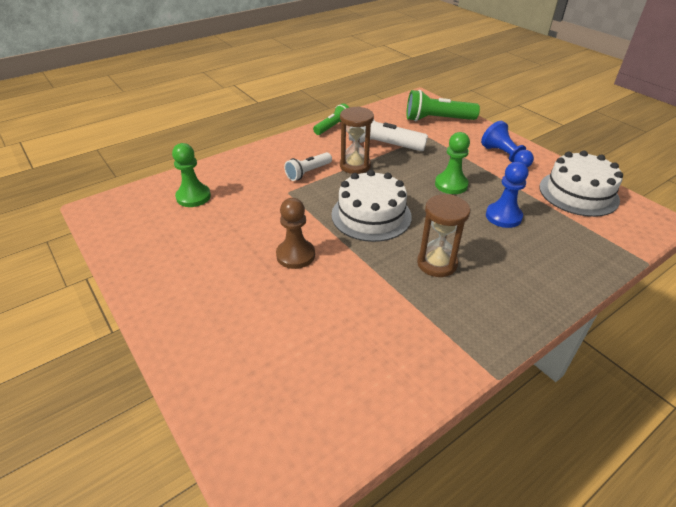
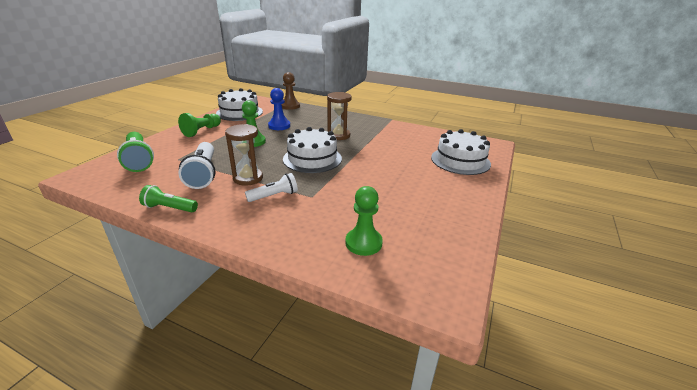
camera: 120 degrees left, 10 degrees down
(252, 367) = (460, 160): none -> white cake
(295, 255) = (378, 172): brown pawn -> brown pawn (290, 106)
(308, 172) = (274, 196): white flashlight -> white flashlight turned 45 degrees counterclockwise
(504, 156) = (202, 131): blue pawn -> green pawn

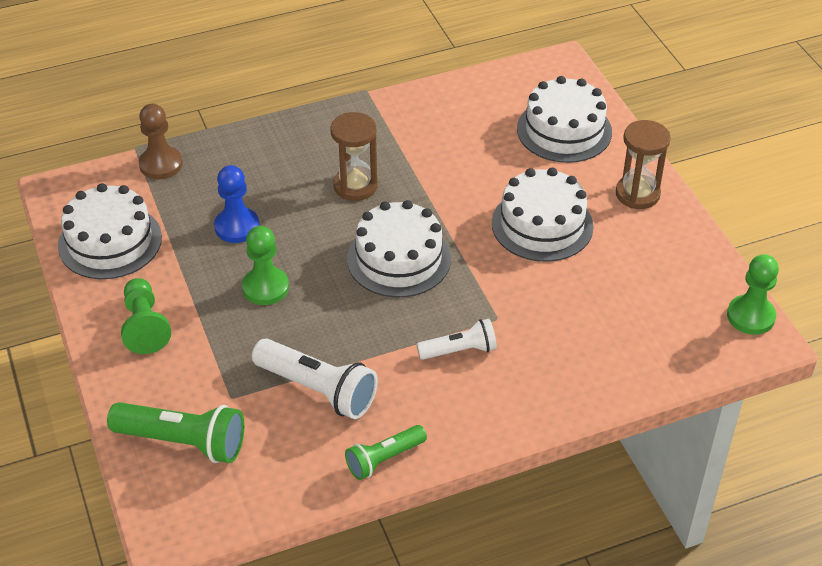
camera: 45 degrees left, 15 degrees up
(248, 178) = (384, 351): brown hourglass -> brown hourglass (637, 194)
(274, 196) = (460, 350): white flashlight -> white flashlight turned 60 degrees clockwise
(363, 243) = (631, 334): green pawn -> green pawn (750, 316)
(393, 181) = (542, 225): none -> white cake

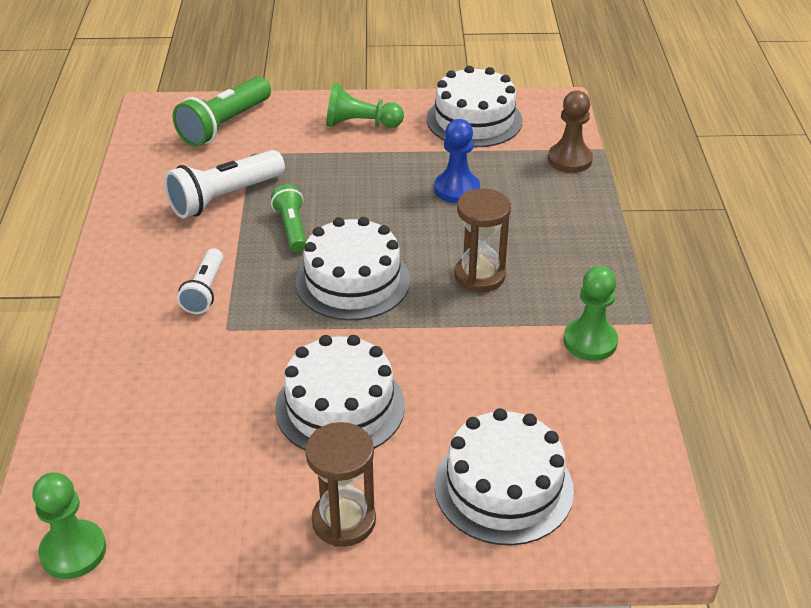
camera: 110 degrees right, 5 degrees down
(265, 287) = (365, 192): green pawn -> green pawn (590, 341)
(384, 459) = (123, 217): green flashlight -> green flashlight (292, 228)

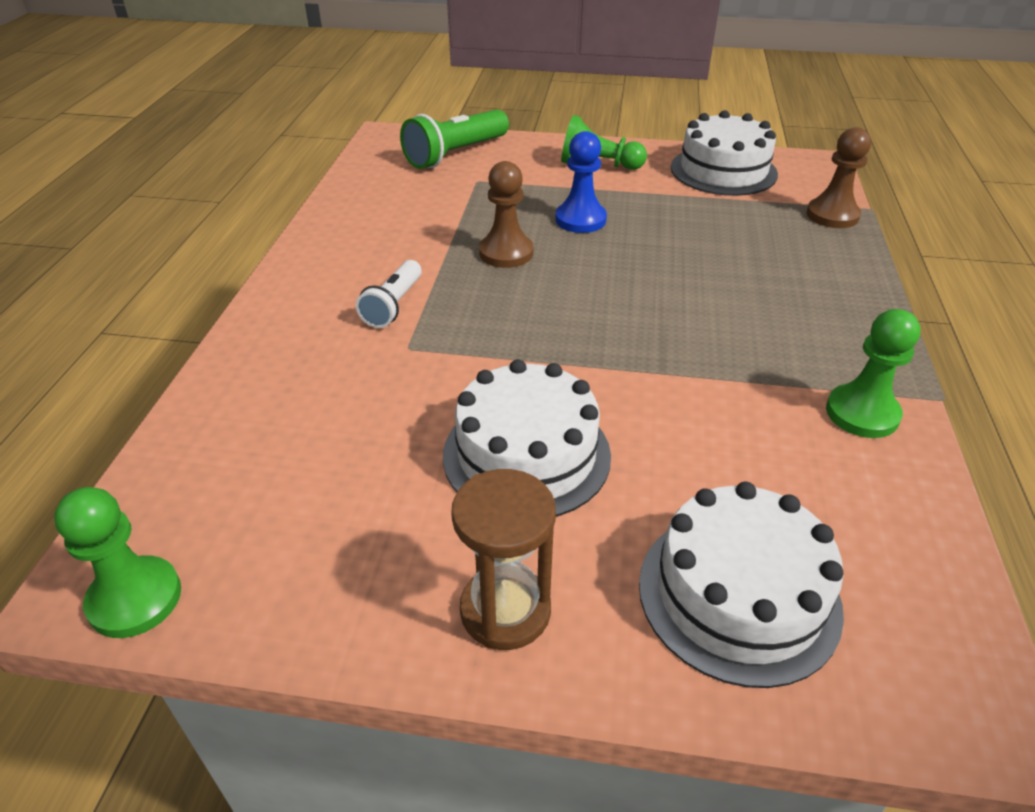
camera: 10 degrees right, 0 degrees up
(224, 198) = (439, 217): white flashlight -> none
(292, 228) = (506, 253): green flashlight -> brown pawn
(352, 281) = (566, 312): white cake -> none
(456, 189) = (699, 232): blue pawn -> blue pawn (580, 220)
(479, 276) = (720, 323): brown hourglass -> none

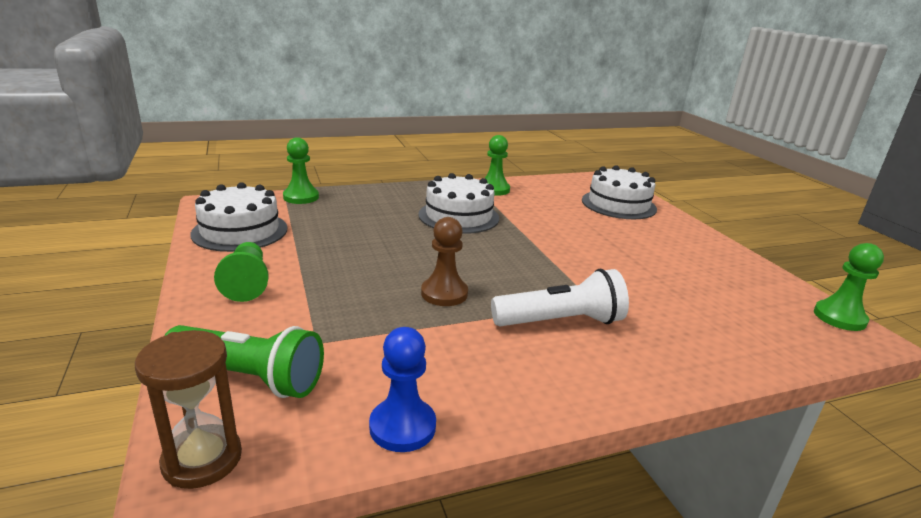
camera: 120 degrees left, 15 degrees down
(393, 305) = (561, 322): white flashlight -> white flashlight, size x1.62
(505, 610) = (691, 238): brown hourglass -> brown hourglass (202, 459)
(526, 455) = (617, 248): white cake -> white cake (458, 216)
(580, 220) = (365, 273): blue pawn -> blue pawn (402, 427)
(832, 215) = (301, 197): brown pawn -> green pawn

